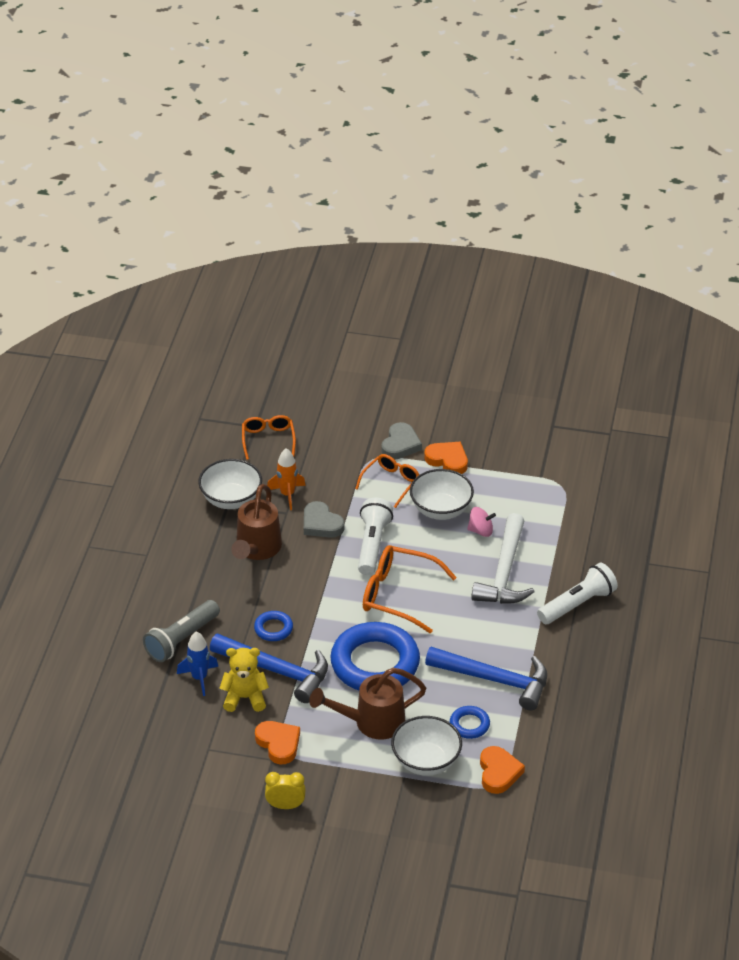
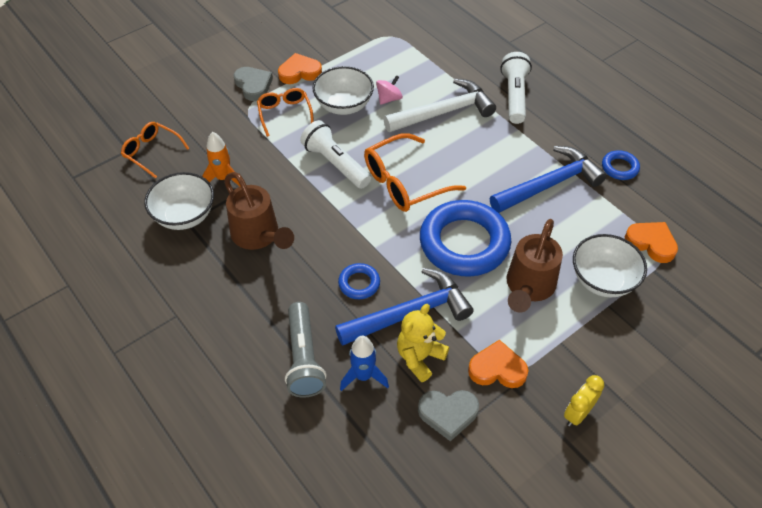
camera: 50 degrees left, 10 degrees up
(321, 524) = (278, 179): grey heart -> grey heart (448, 414)
(469, 725) = (584, 228): blue ring -> blue ring (619, 167)
(504, 572) = (444, 112): white hammer -> white hammer turned 75 degrees counterclockwise

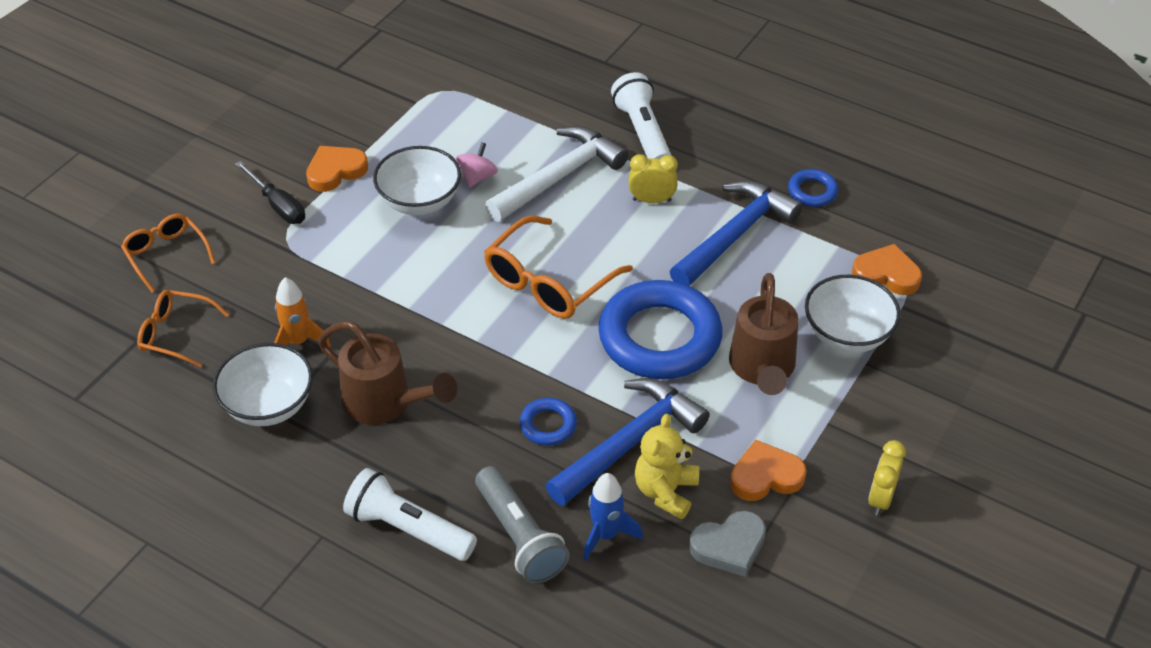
camera: 20 degrees left, 5 degrees down
(253, 85) = (278, 205): grey heart -> black screwdriver
(285, 114) = (342, 233): orange glasses -> orange glasses (166, 255)
(335, 164) = (445, 281): white flashlight -> white flashlight (408, 529)
(500, 144) = (652, 200): none -> yellow clock

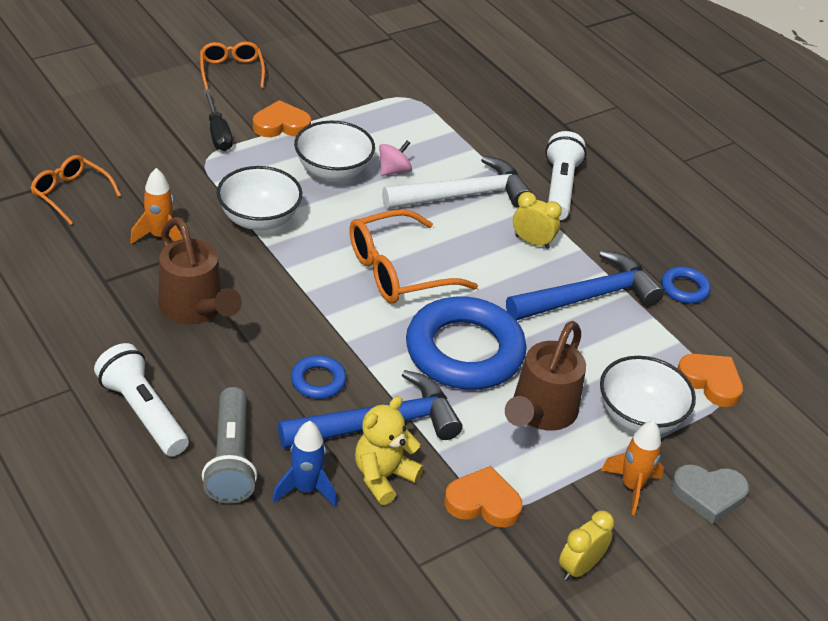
camera: 20 degrees right, 5 degrees down
(166, 255) = (106, 136): orange glasses -> orange glasses (231, 71)
(268, 406) = (102, 274): white bowl -> white bowl (259, 219)
(729, 546) = (409, 546): grey heart -> grey heart (708, 494)
(879, 404) = (631, 487): none -> orange rocket

